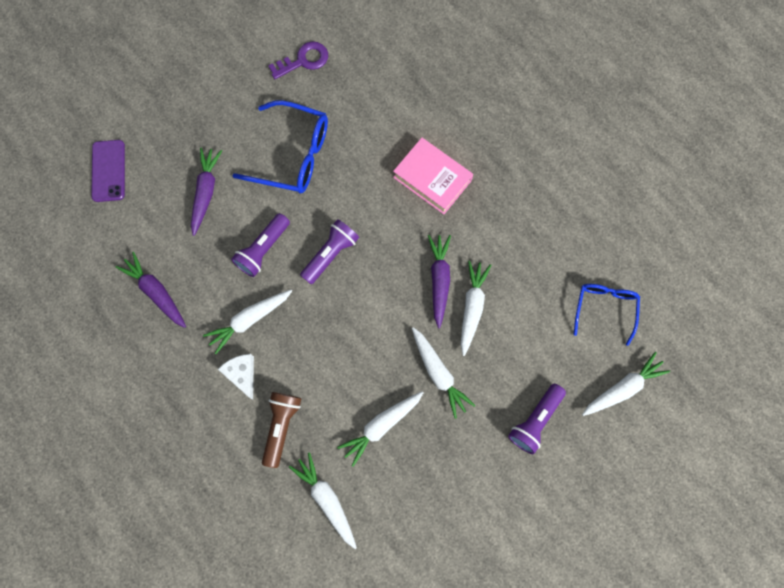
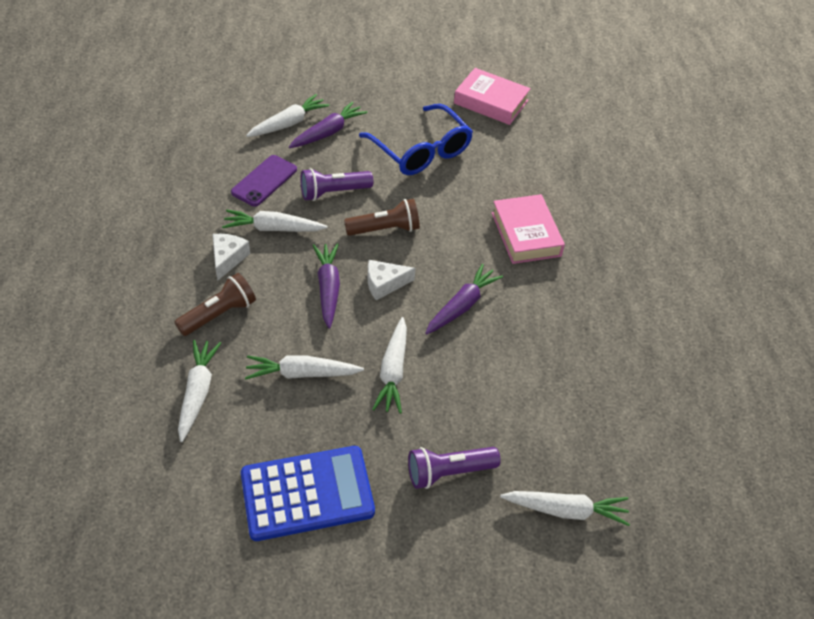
camera: 35 degrees right, 25 degrees down
(108, 171) = (271, 80): purple phone -> purple phone (264, 181)
(156, 292) = (223, 167): purple carrot -> purple carrot (328, 288)
(304, 60) = (491, 102): purple key -> pink book
(330, 254) = (385, 229): purple flashlight -> brown flashlight
(372, 304) = (384, 284): none -> white cheese
(463, 510) = (307, 493): none -> blue calculator
(472, 308) = (472, 344): white carrot -> white carrot (288, 123)
(604, 308) = (605, 432): blue glasses -> none

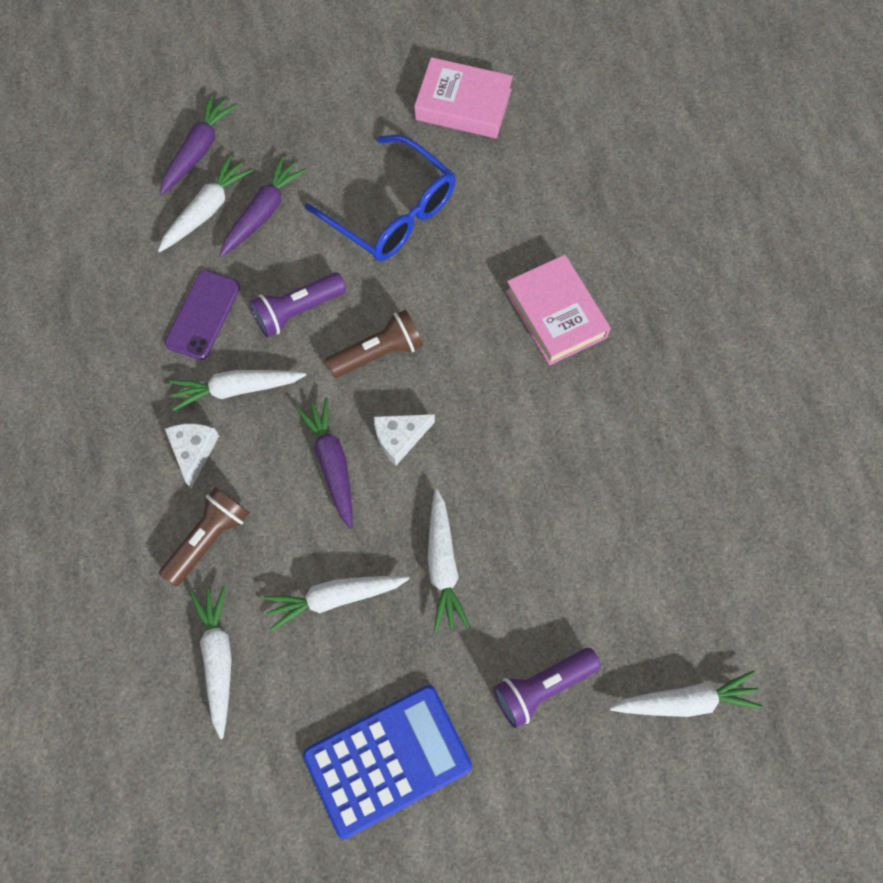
camera: 10 degrees left, 20 degrees up
(461, 306) = (502, 446): purple carrot -> purple carrot (198, 150)

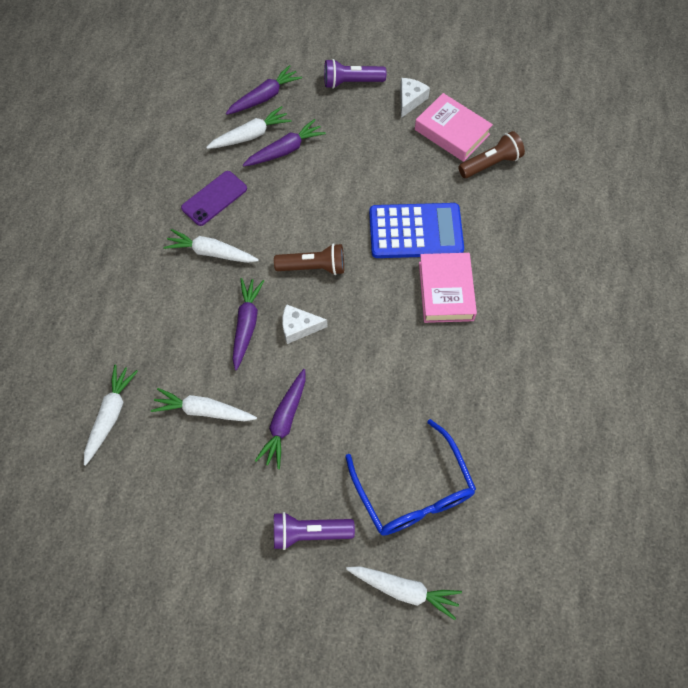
camera: 25 degrees right, 5 degrees down
(194, 451) = (164, 279): white cheese -> white cheese (410, 100)
(209, 538) = (144, 338): brown flashlight -> brown flashlight (490, 163)
(297, 310) = (275, 219): purple flashlight -> purple flashlight (351, 82)
(387, 760) = (182, 531): blue calculator -> blue calculator (415, 231)
(392, 212) = (369, 182): blue glasses -> blue glasses (413, 490)
(443, 564) = (285, 421): white carrot -> purple carrot

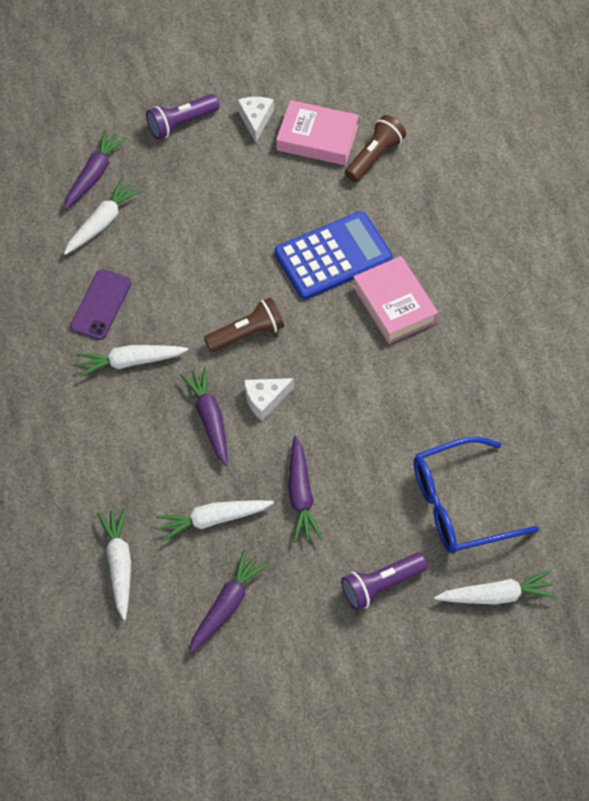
camera: 25 degrees left, 5 degrees down
(285, 150) = (149, 224): purple carrot -> purple carrot (226, 605)
(413, 490) = (459, 505): blue glasses -> blue glasses turned 120 degrees clockwise

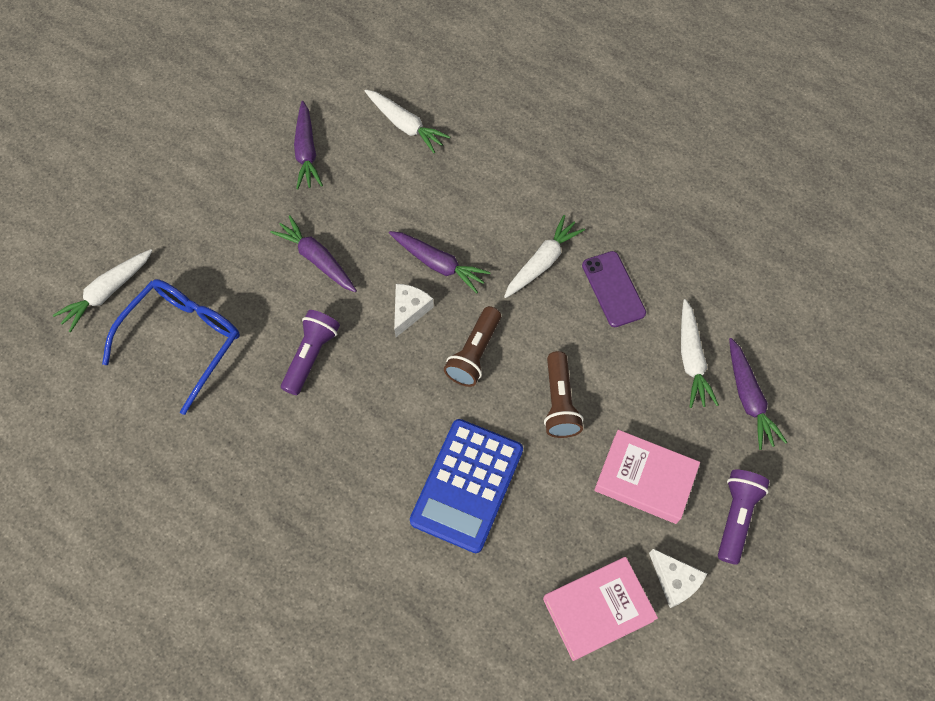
camera: 140 degrees right, 5 degrees up
(213, 520) = (367, 197): white carrot -> none
(374, 157) = (524, 634): brown flashlight -> brown flashlight (559, 402)
(381, 585) = (203, 239): purple flashlight -> purple flashlight (311, 356)
(394, 304) = (372, 479): pink book -> pink book (644, 479)

